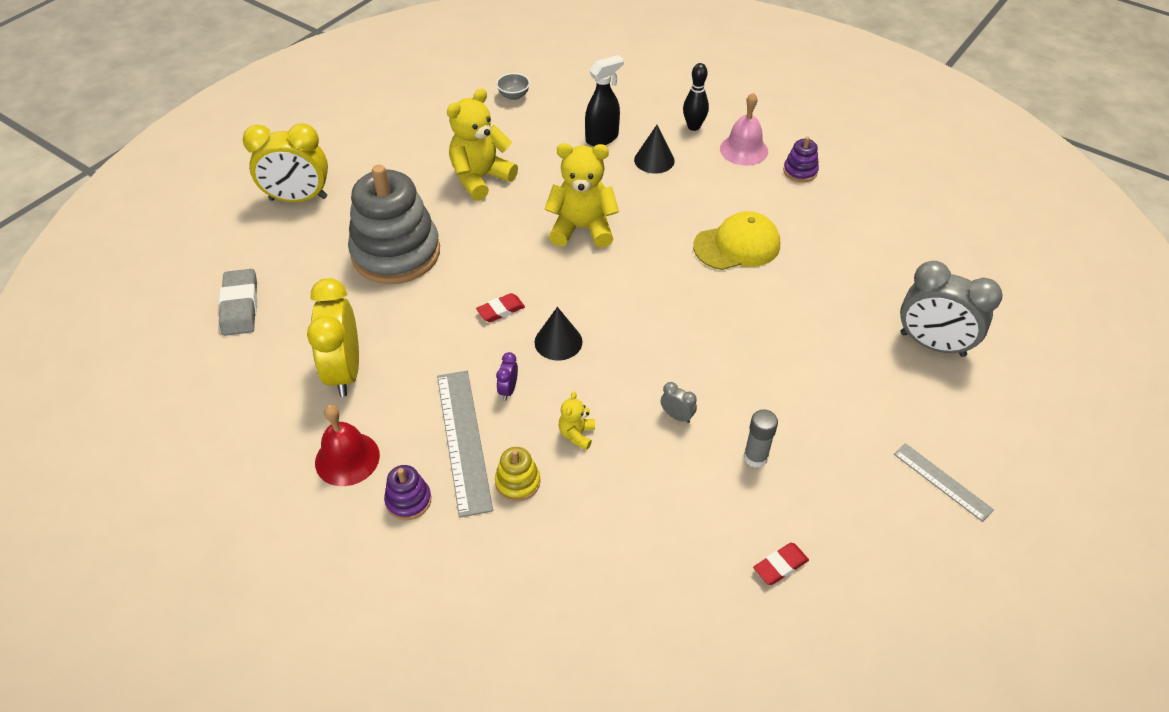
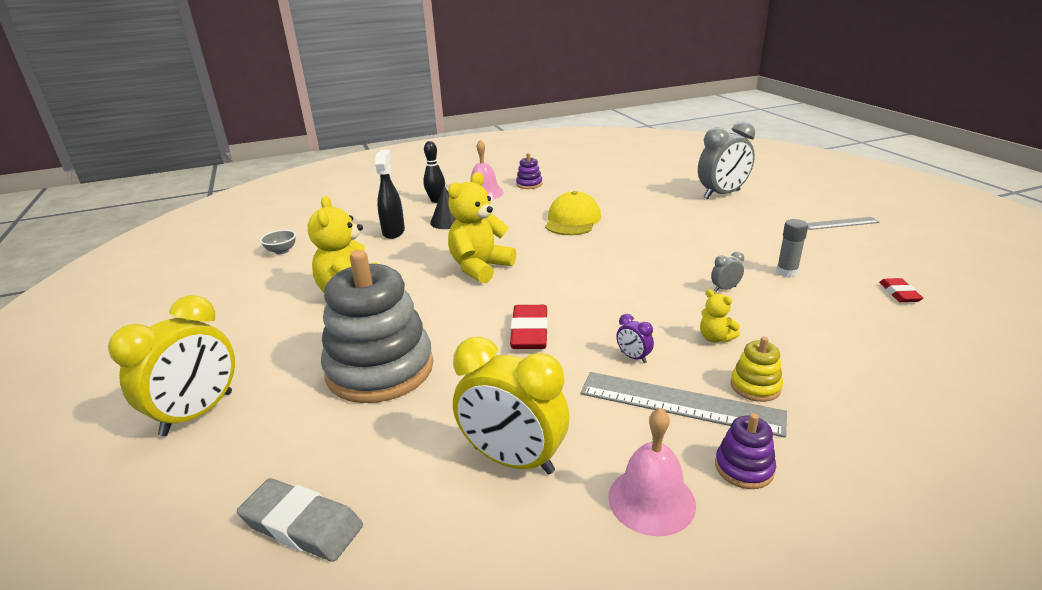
camera: 55 degrees left, 20 degrees down
(347, 458) = (651, 500): red bell -> pink bell
(500, 310) = (529, 332): red eraser -> red eraser, size x1.65
(558, 342) = (597, 315): black cone -> none

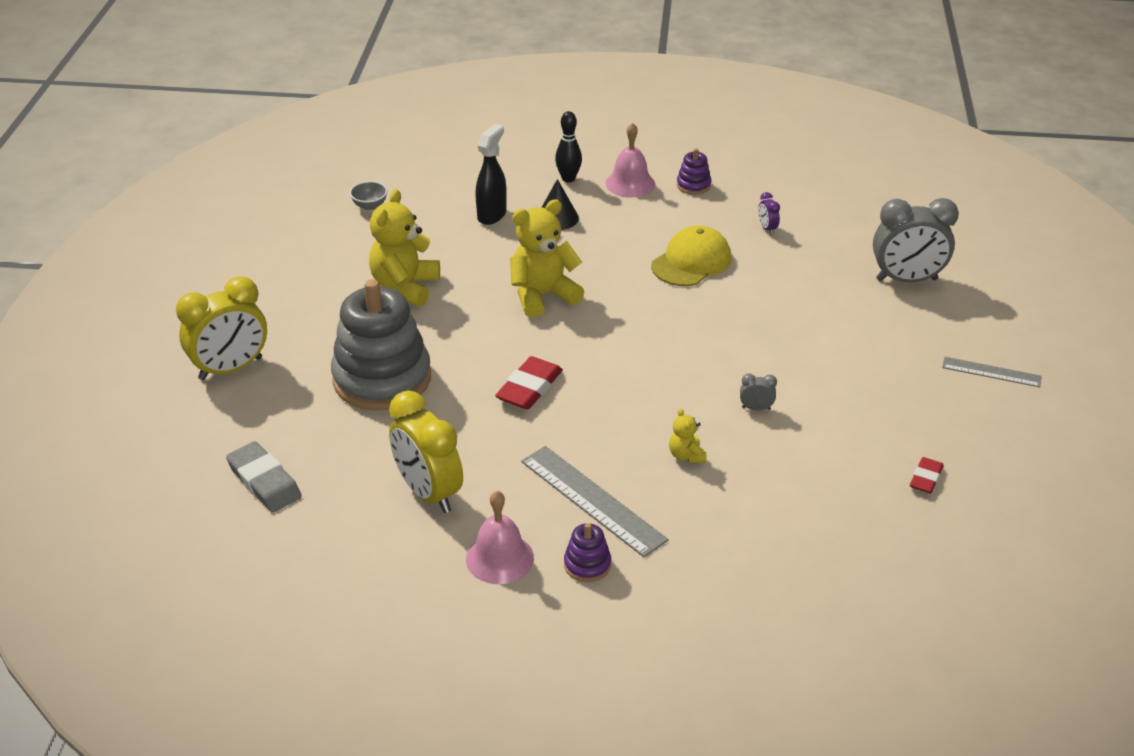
camera: 25 degrees right, 10 degrees up
(633, 357) = (595, 446): purple clock -> purple clock (767, 228)
(755, 386) = (669, 511): yellow stacking toy -> none
(786, 272) = (843, 412): grey glue stick -> none

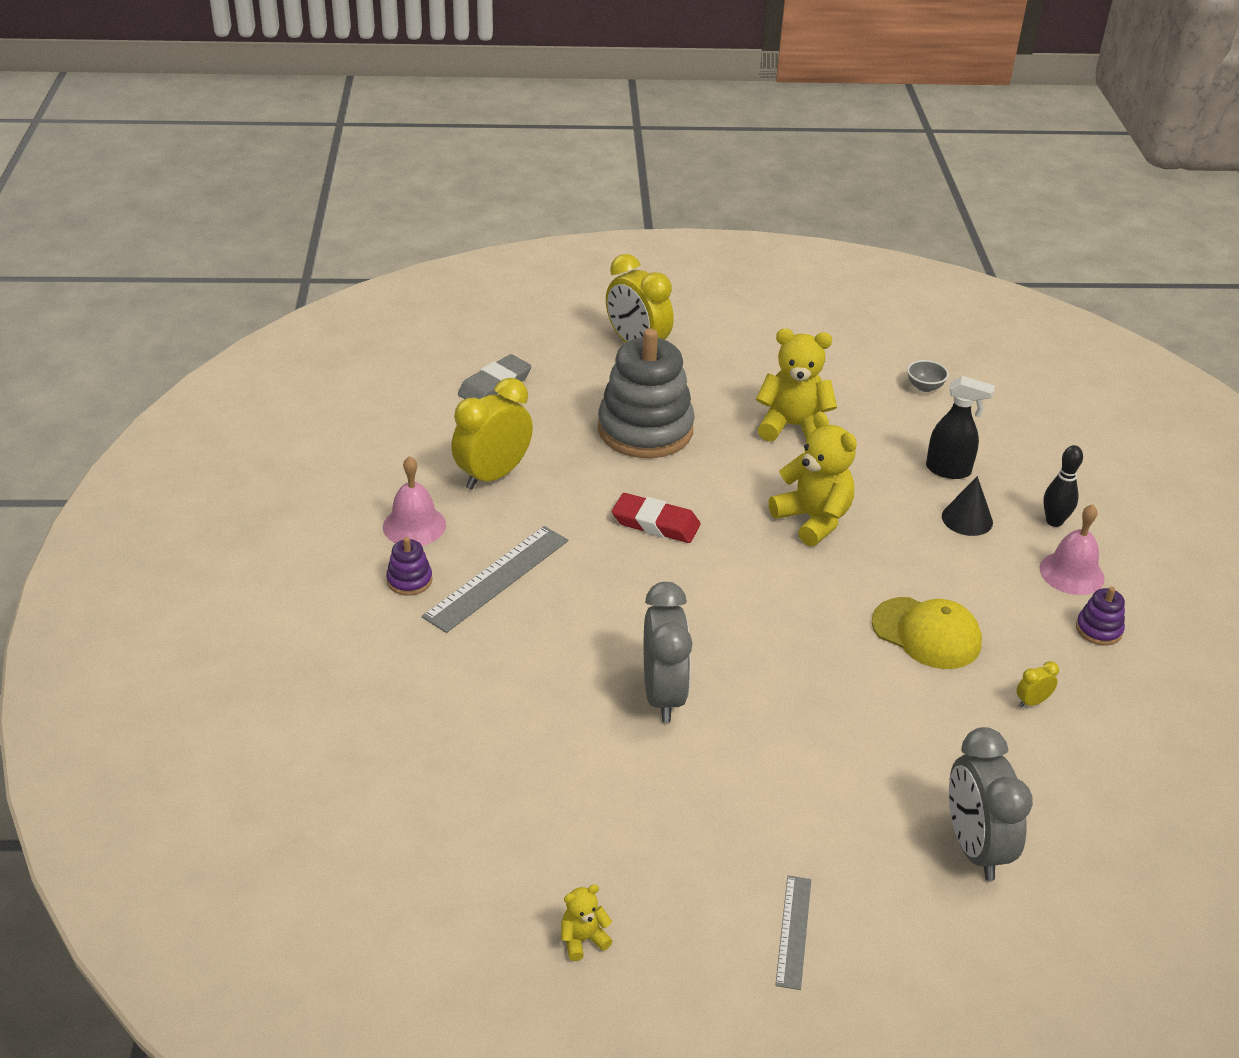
camera: 80 degrees right, 0 degrees up
(686, 455) = (573, 641): yellow teddy bear -> yellow teddy bear (583, 939)
(756, 408) = (663, 695): grey clock -> grey clock, size x2.41
(767, 228) = (1032, 702): purple clock -> yellow clock
(925, 478) = (569, 847): red eraser -> none

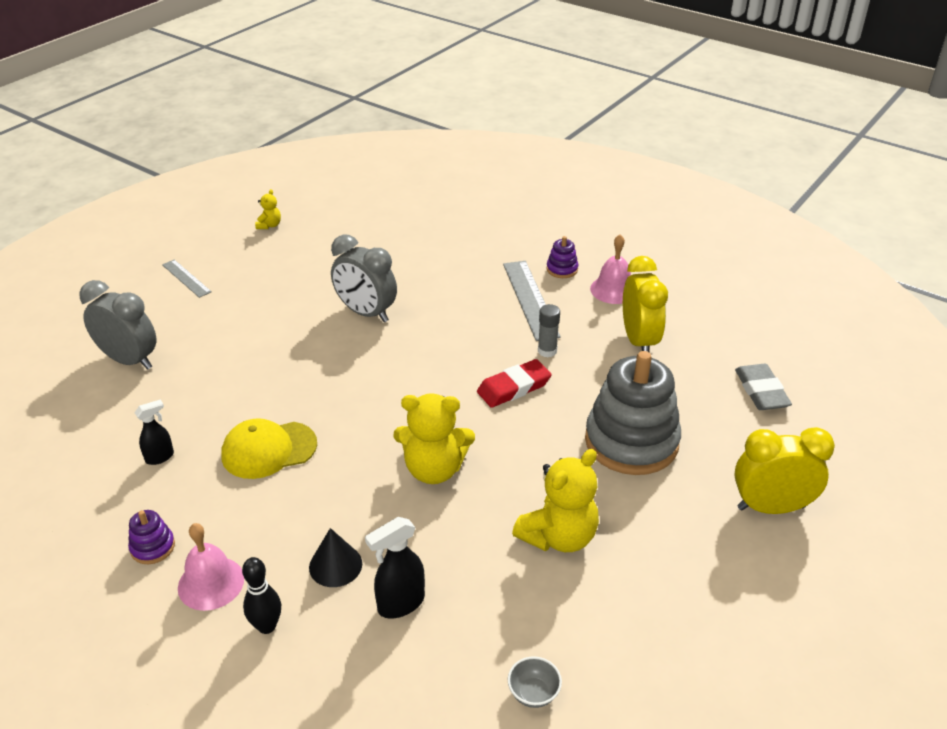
camera: 130 degrees right, 0 degrees up
(575, 526) = (547, 351): none -> grey glue stick
(1032, 702) = (160, 457): yellow clock -> black spray bottle

